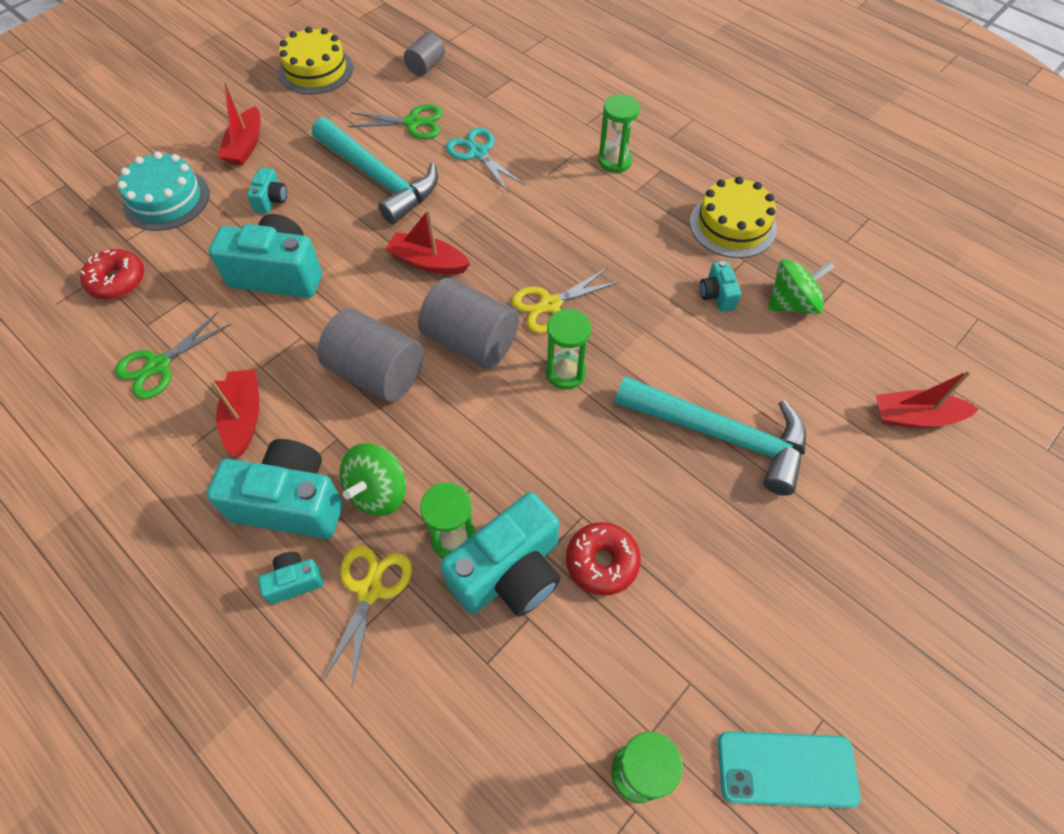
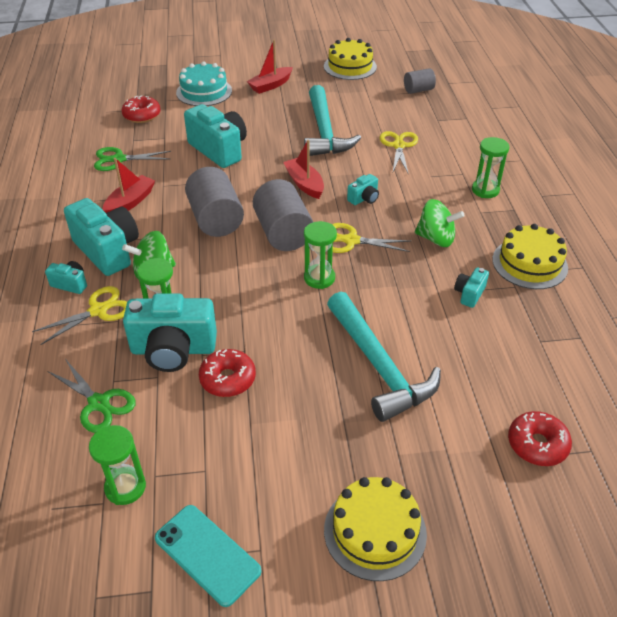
camera: 40 degrees right, 15 degrees down
(271, 200) = (254, 115): turquoise camera -> turquoise camera (364, 198)
(413, 123) = (376, 114): green scissors -> green scissors (99, 403)
(478, 153) = (398, 146): turquoise scissors -> yellow scissors
(791, 303) = (520, 328): green spinning top -> green spinning top (436, 238)
(888, 612) = (375, 531): none -> yellow cake
(915, 417) = (537, 444): red boat -> red donut

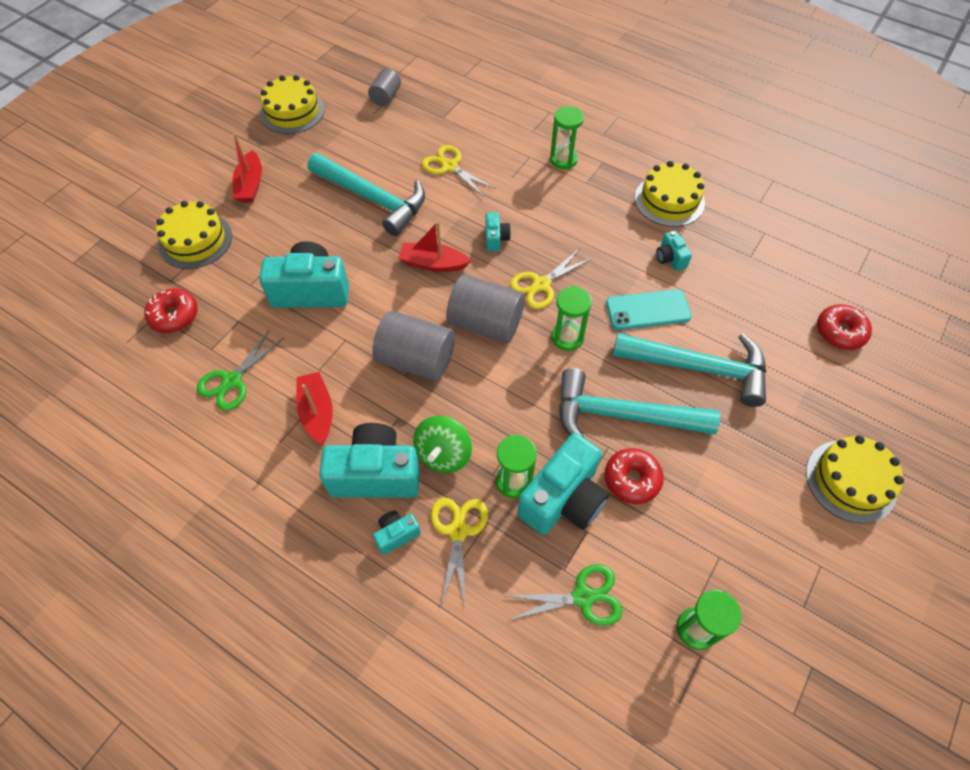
camera: 50 degrees left, 15 degrees up
(204, 92) = (195, 240): turquoise cake -> yellow cake
(207, 554) = (802, 606): turquoise phone -> turquoise phone (648, 310)
(281, 344) = (622, 415): none -> turquoise hammer
(436, 238) = (591, 231): green spinning top -> none

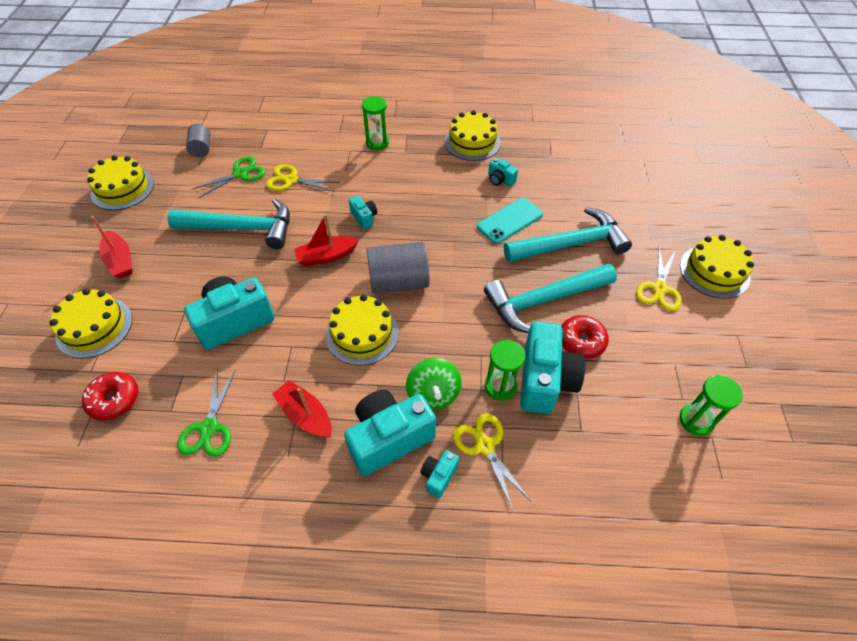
camera: 30 degrees left, 5 degrees down
(416, 360) = (362, 334): grey cylinder -> yellow cake
(541, 284) = (421, 236): yellow scissors -> yellow scissors (659, 288)
(567, 337) = (467, 264): green hourglass -> none
(583, 597) = (608, 443): green scissors -> green scissors (240, 174)
(840, 332) = (640, 181): red donut -> none

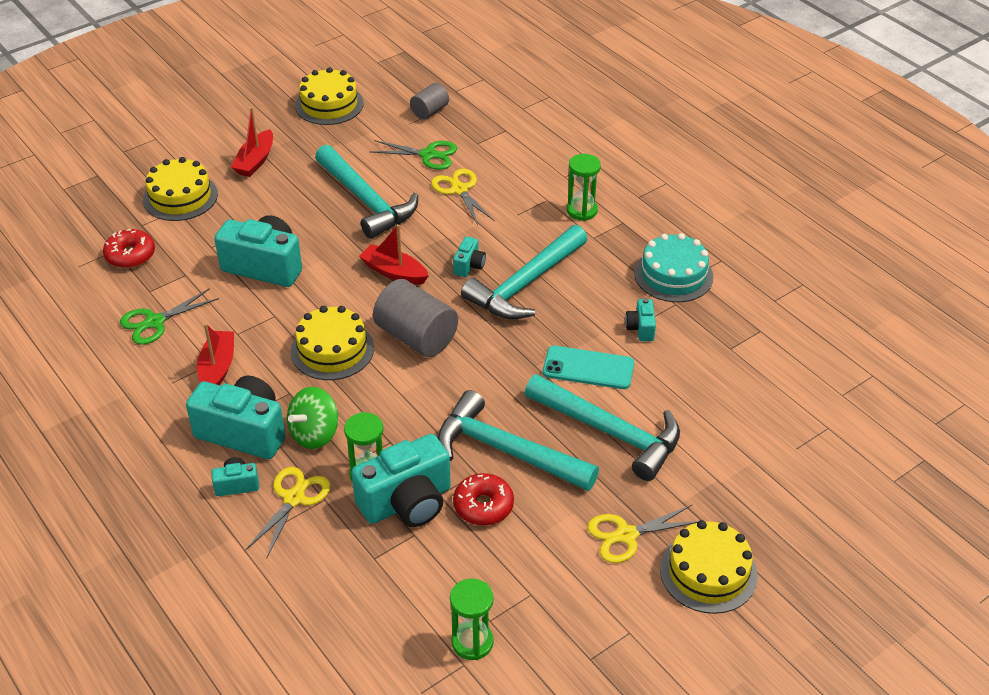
camera: 50 degrees right, 10 degrees down
(410, 203) = (525, 284): none -> turquoise hammer
(472, 142) = (673, 275): yellow cake -> turquoise cake

